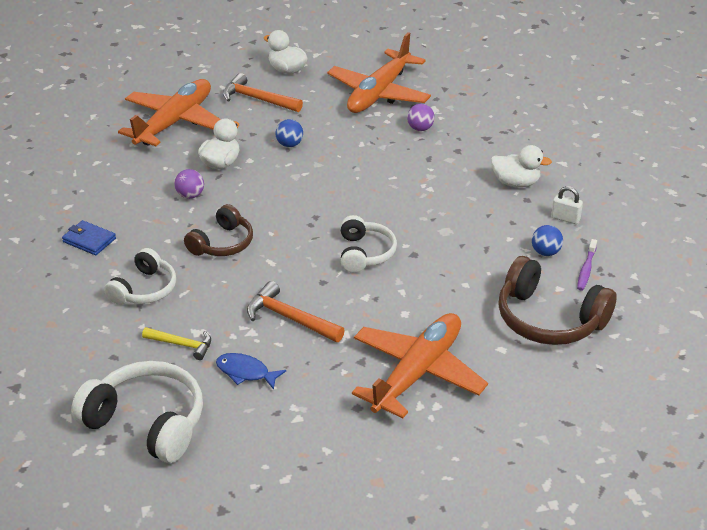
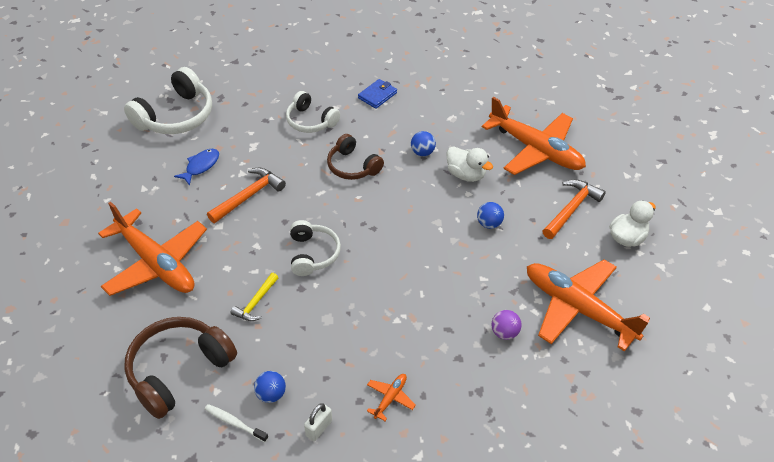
camera: 100 degrees right, 10 degrees up
(182, 344) = (243, 136): yellow hammer -> yellow hammer (256, 302)
(190, 195) = (422, 152): purple ball -> blue ball
(365, 253) = (313, 254): white headphones -> white headphones turned 105 degrees counterclockwise
(516, 183) = (390, 398): white duck -> orange plane
(586, 269) = (234, 423): purple toothbrush -> white toothbrush

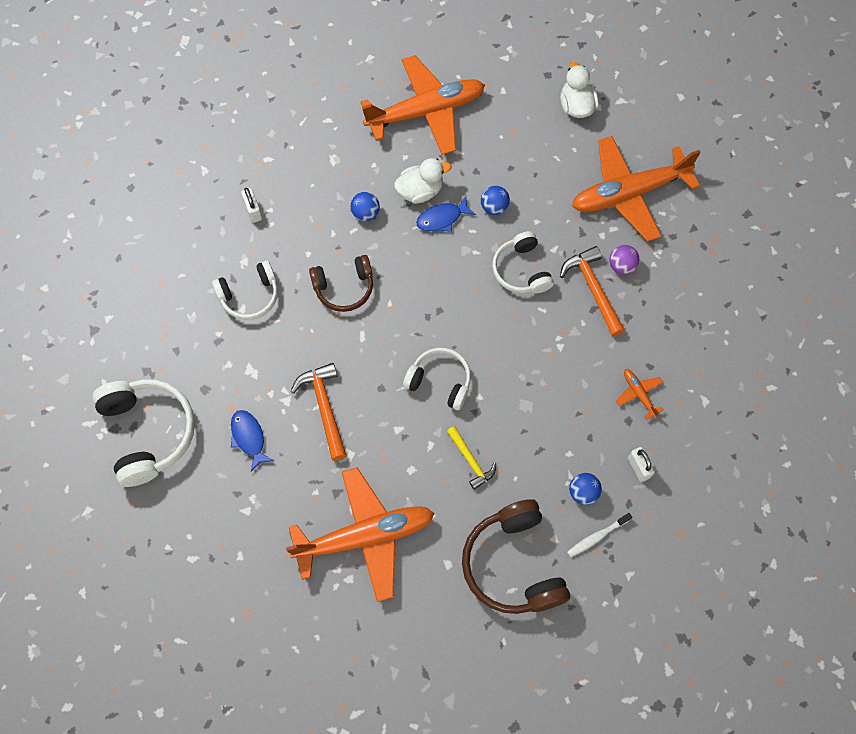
camera: 60 degrees left, 20 degrees up
(377, 95) = (253, 211): blue wallet -> white padlock
(446, 264) = (521, 270): none -> white headphones
(453, 197) = (442, 218): none -> blue fish
(571, 209) = (518, 128): orange hammer -> orange hammer (593, 289)

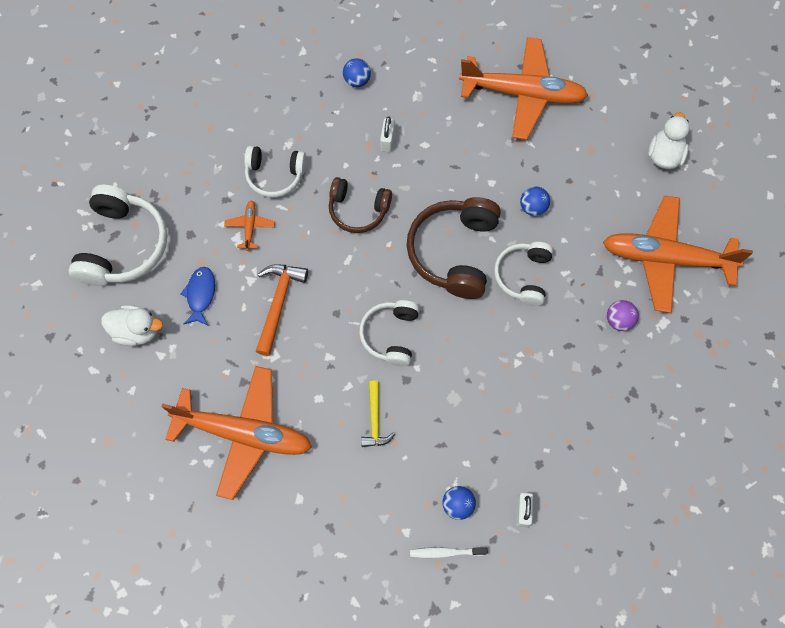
camera: 30 degrees right, 0 degrees up
(253, 211) = (322, 105): white padlock -> white padlock (387, 141)
(365, 213) = (416, 155): blue ball -> blue ball (357, 81)
(420, 191) = (475, 160): white duck -> white duck (137, 331)
(440, 381) = (390, 335): white headphones -> white headphones turned 135 degrees counterclockwise
(442, 218) = (480, 194): blue fish -> none
(513, 564) = (355, 533): brown headphones -> brown headphones (454, 252)
(593, 289) = (579, 327): orange hammer -> none
(639, 394) = (563, 445): orange plane -> orange plane (250, 227)

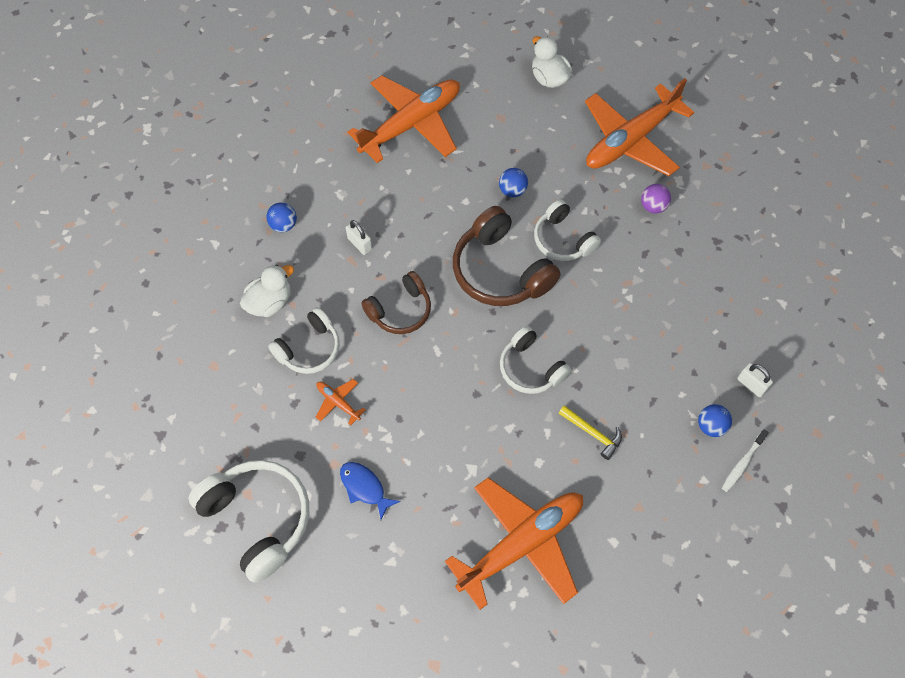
camera: 50 degrees left, 5 degrees down
(137, 331) = (351, 566): white duck -> white duck (270, 302)
(278, 304) = (428, 432): orange hammer -> none

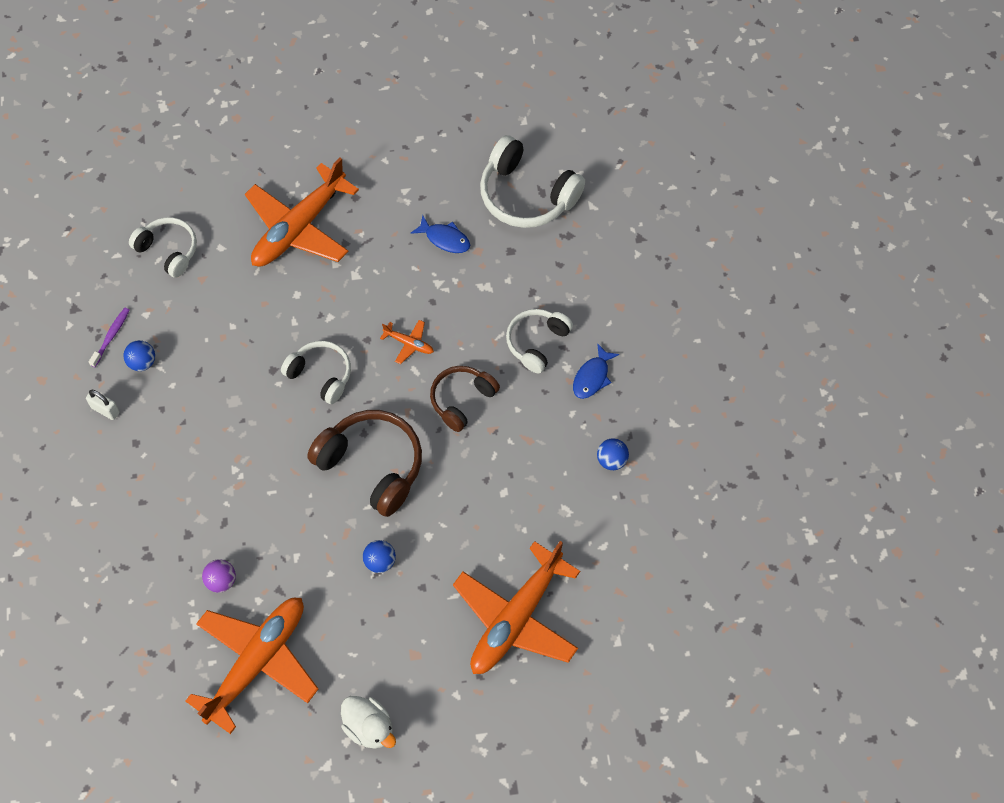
camera: 165 degrees right, 0 degrees up
(270, 302) = (592, 377): white duck -> blue fish
(338, 402) = (492, 302): orange plane -> orange plane (409, 343)
(360, 244) = (525, 459): white padlock -> none
(563, 240) = (314, 516): white headphones -> white headphones (168, 250)
(592, 433) = (252, 330): yellow hammer -> none
(742, 463) = (111, 336): white toothbrush -> purple toothbrush

